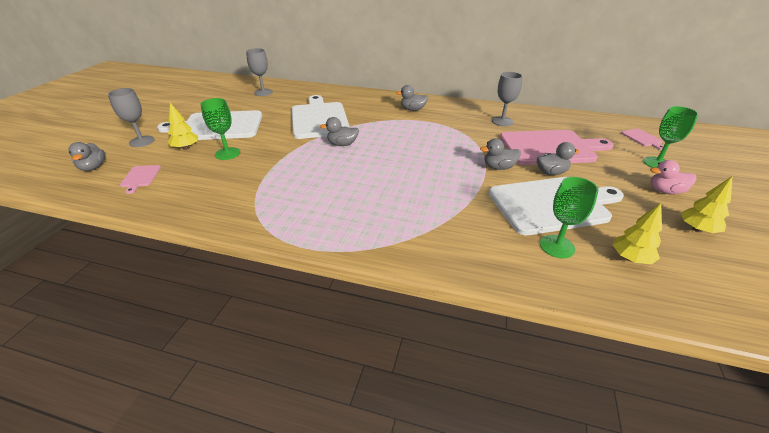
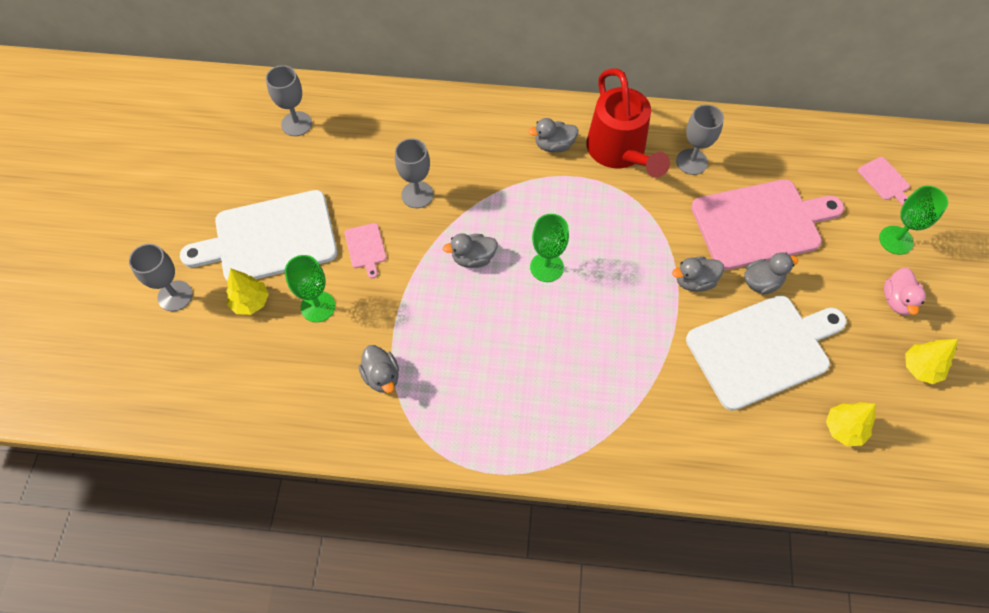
camera: 10 degrees left, 25 degrees up
(93, 167) = (144, 368): grey duck -> grey duck (382, 376)
(140, 177) = (224, 379): pink cutting board -> pink cutting board (366, 247)
(319, 119) = (417, 194): white cutting board -> grey goblet
(454, 115) = (620, 152): none -> red watering can
(557, 246) = (767, 423): green goblet -> green goblet (546, 267)
(665, 191) = (897, 300): pink duck -> pink duck turned 75 degrees counterclockwise

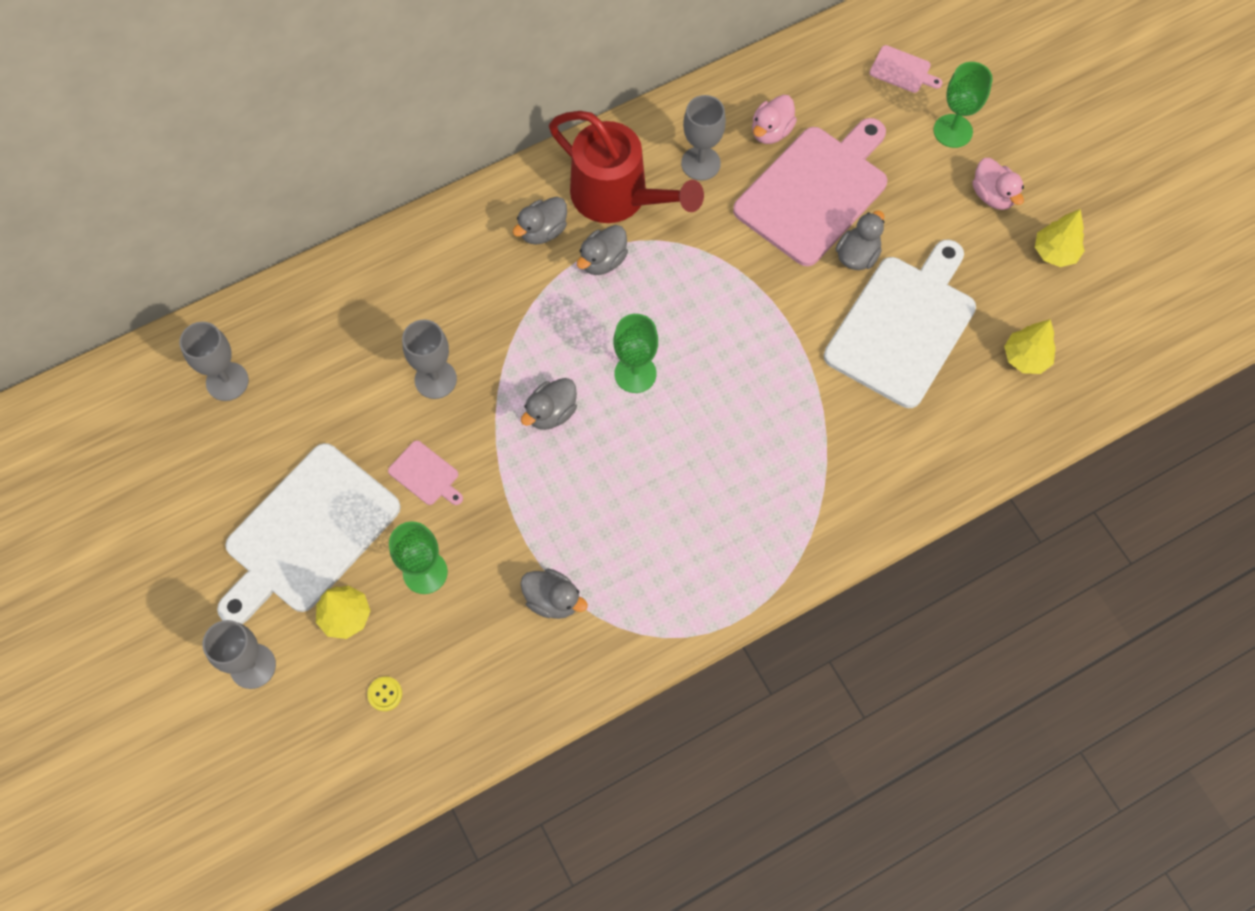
camera: 35 degrees left, 5 degrees up
(234, 365) = (385, 694): none -> yellow button
(694, 281) = (793, 295): grey duck -> grey duck (603, 261)
(757, 168) = (771, 131): none -> pink duck

